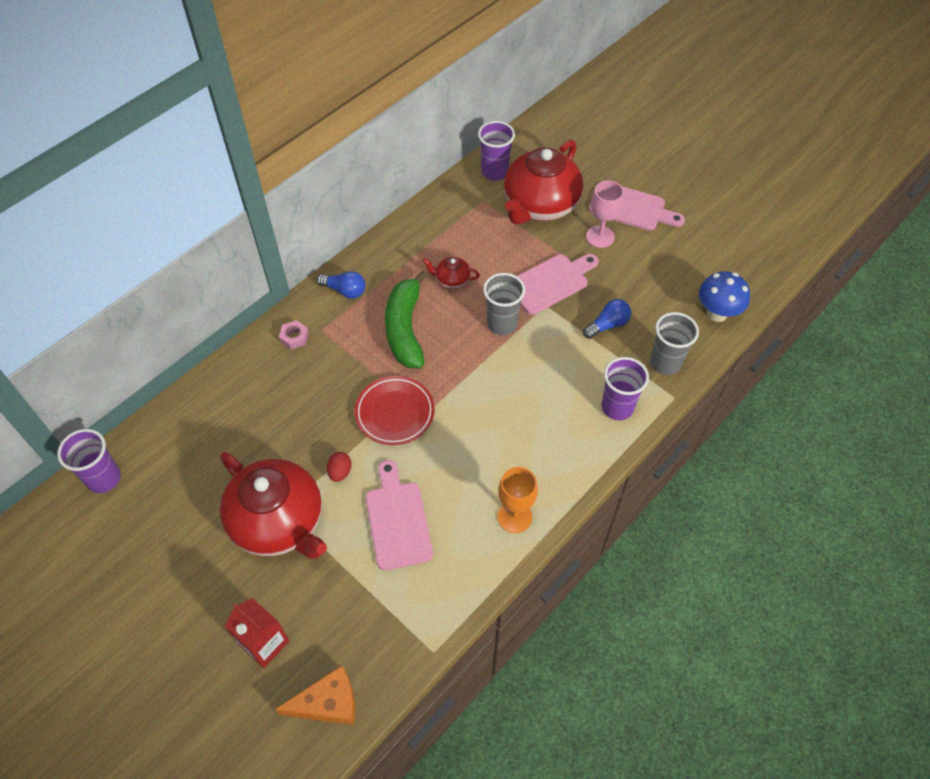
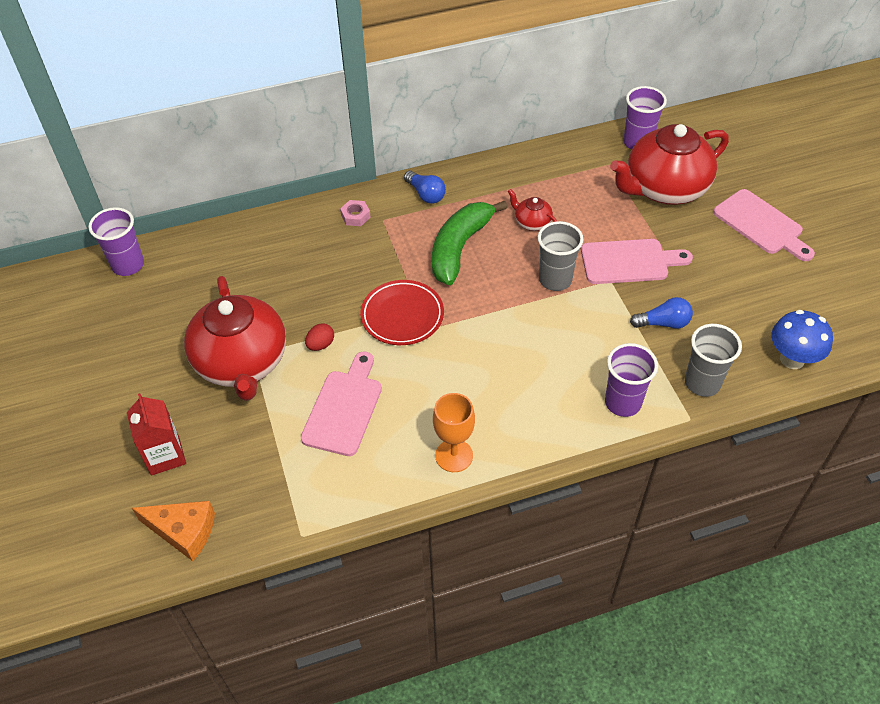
camera: 30 degrees right, 5 degrees down
(600, 237) = (709, 239): pink goblet -> none

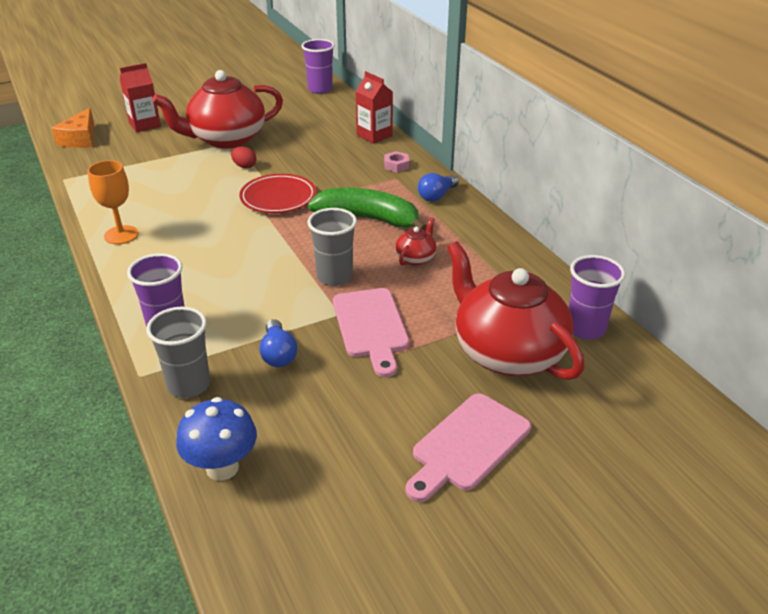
camera: 80 degrees right, 15 degrees down
(280, 226) = (374, 135): none -> red carton
(344, 408) = (178, 182): pink cutting board -> none

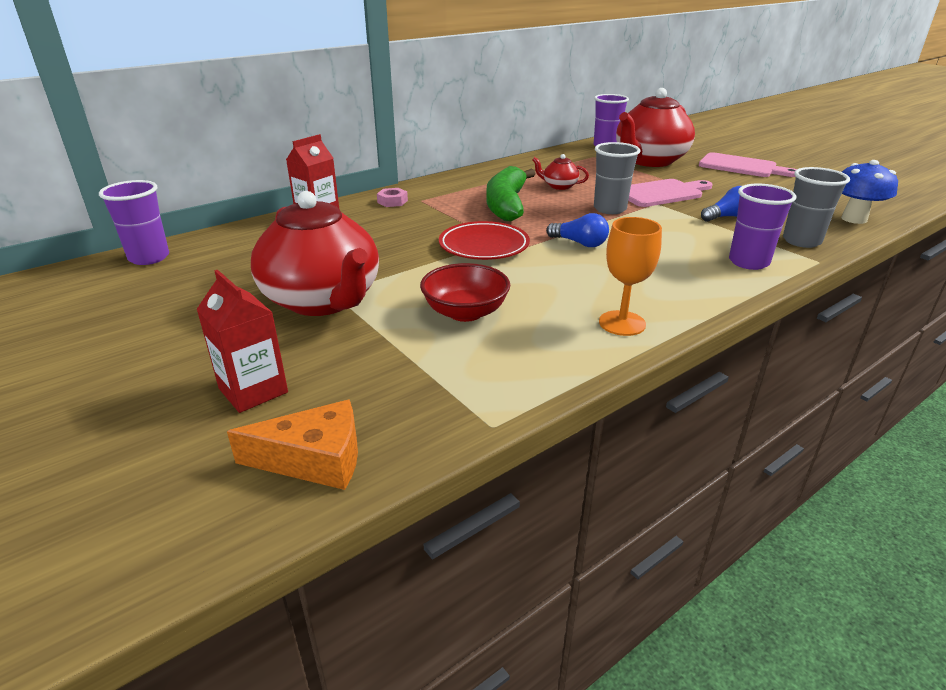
camera: 100 degrees left, 5 degrees down
(178, 181) = (465, 312): none -> red bowl
(244, 166) = (409, 275): red egg -> none
(437, 196) = (451, 184): blue light bulb -> blue light bulb (579, 243)

